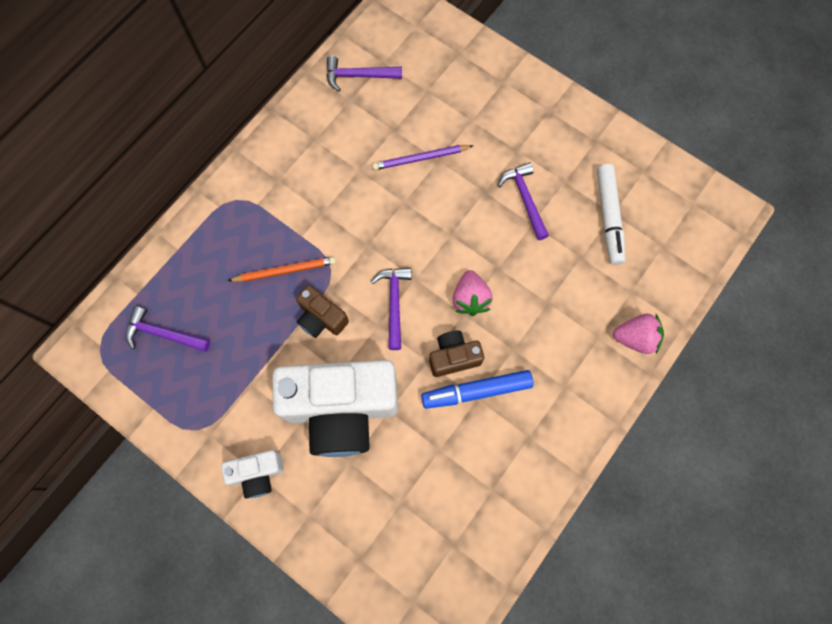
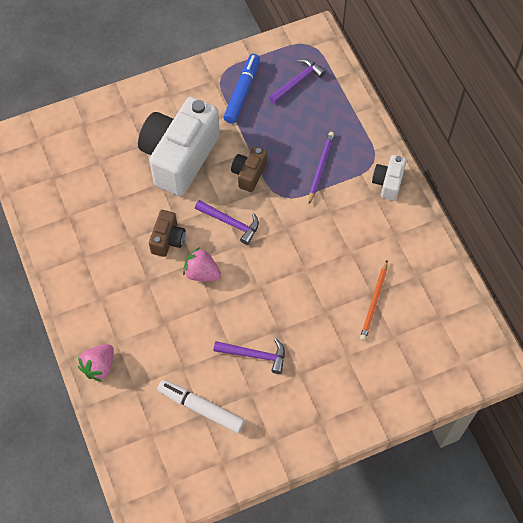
camera: 120 degrees right, 10 degrees down
(258, 473) = (172, 95): white camera -> white camera (388, 183)
(285, 270) = (298, 168): orange pencil -> orange pencil (374, 302)
(321, 318) = (249, 174): brown camera -> brown camera turned 45 degrees counterclockwise
(359, 76) = (436, 293): purple hammer -> none
(421, 158) = (334, 299): purple pencil -> purple pencil (320, 167)
(476, 391) = (135, 241): blue marker -> blue marker (242, 92)

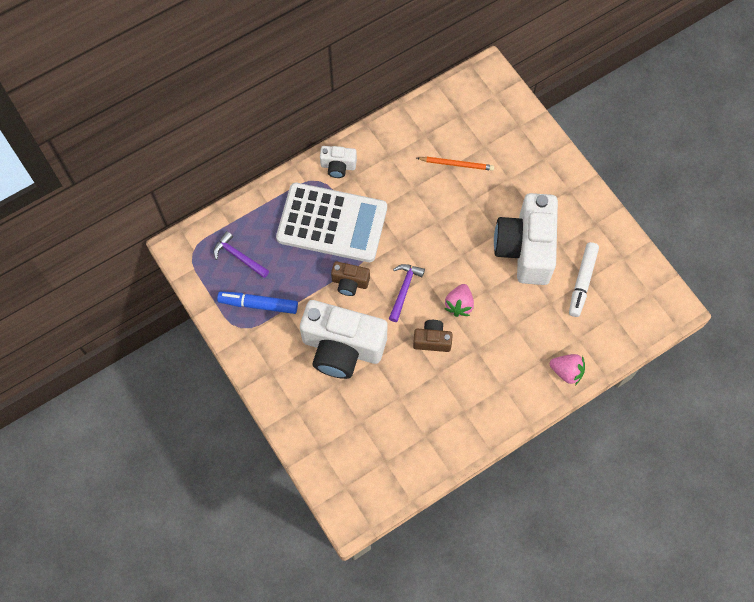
camera: 100 degrees left, 5 degrees up
(254, 355) = (525, 248): purple hammer -> white camera
(320, 167) = (332, 223): purple pencil -> white calculator

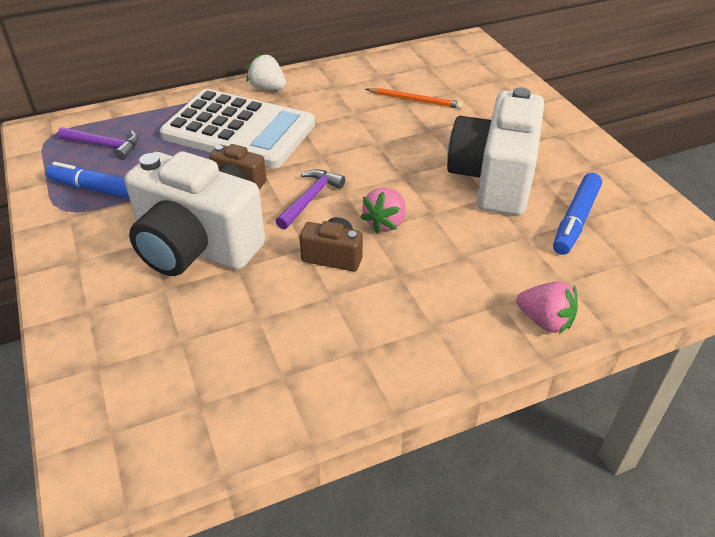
camera: 10 degrees right, 25 degrees down
(239, 256) = (104, 145): purple hammer -> purple hammer turned 150 degrees clockwise
(338, 166) = (268, 88): white camera -> white strawberry
(582, 282) = (575, 220): white marker -> blue marker

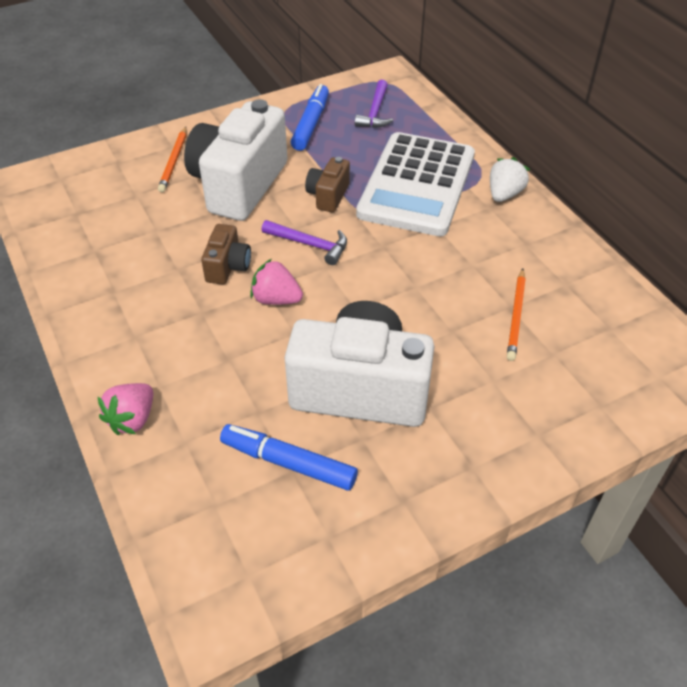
camera: 85 degrees right, 5 degrees up
(123, 306) = (174, 161): none -> orange pencil

